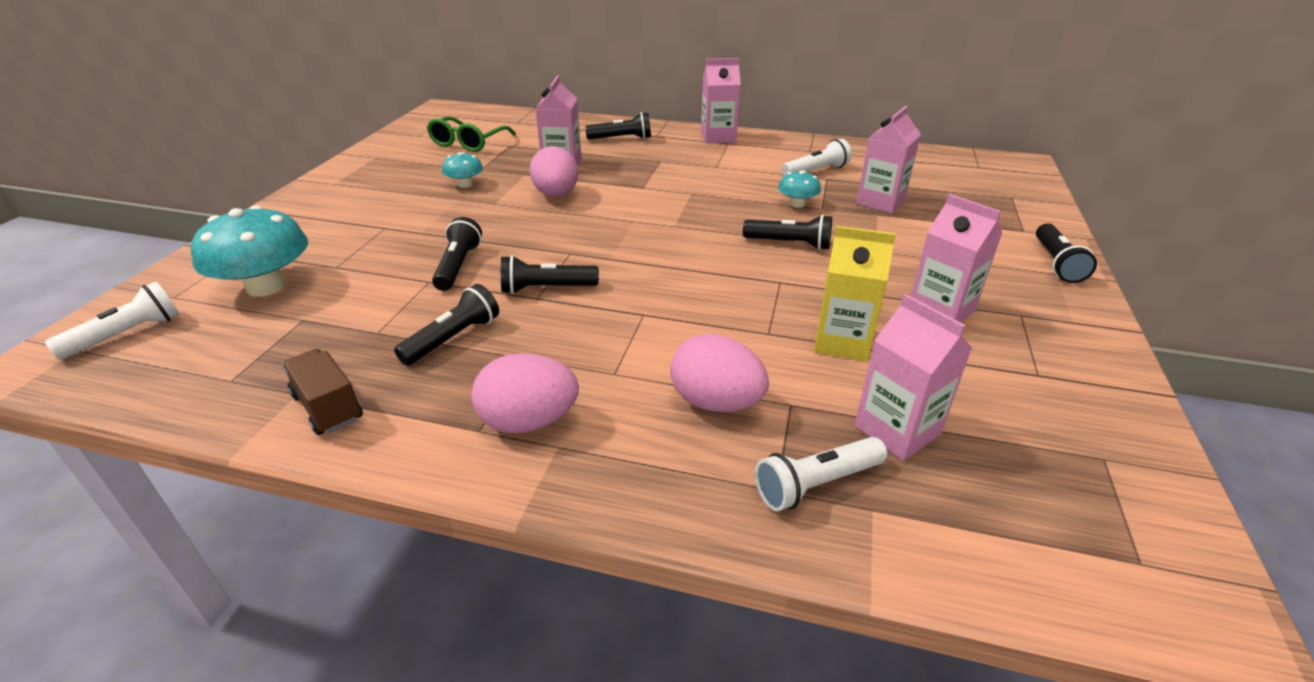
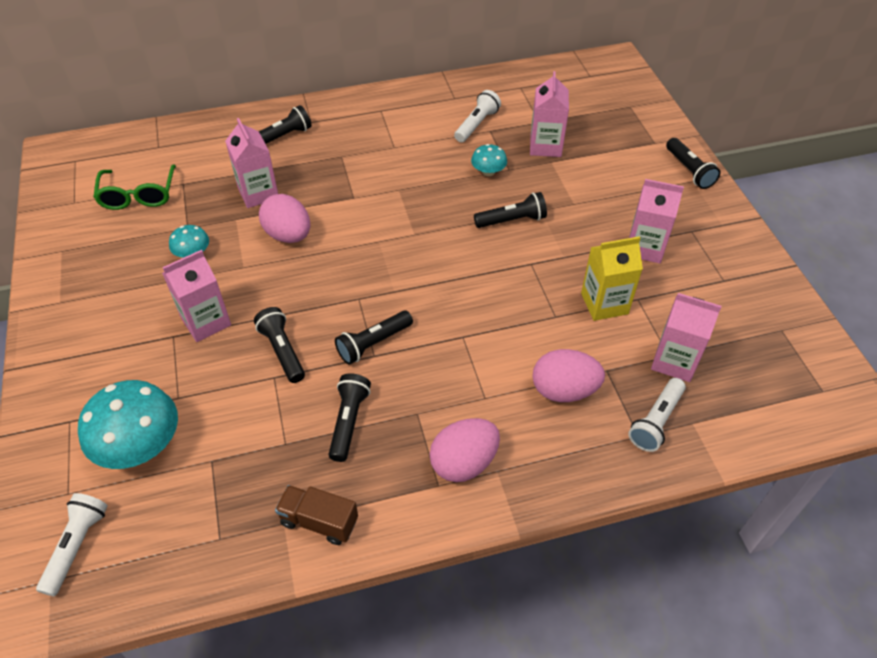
camera: 30 degrees left, 15 degrees up
(718, 137) = (366, 105): pink carton -> pink carton (206, 321)

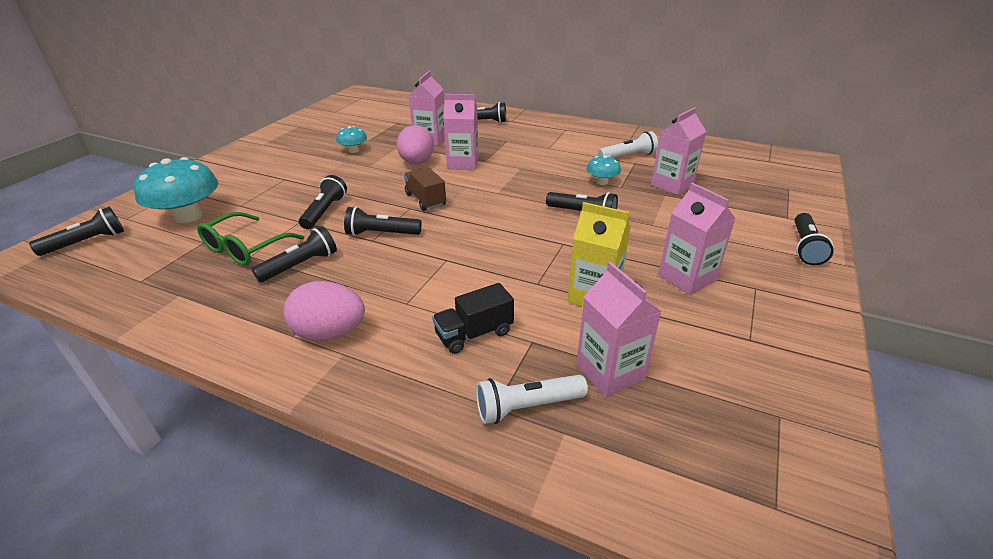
camera: 40 degrees right, 15 degrees down
(77, 546) = (87, 242): white flashlight -> black flashlight
(138, 195) = (367, 119): green glasses -> green glasses (245, 248)
(206, 321) = (310, 180): pink carton -> pink carton (463, 163)
(319, 521) = (196, 307): brown truck -> brown truck (425, 200)
(564, 390) = (474, 334): pink egg -> black truck

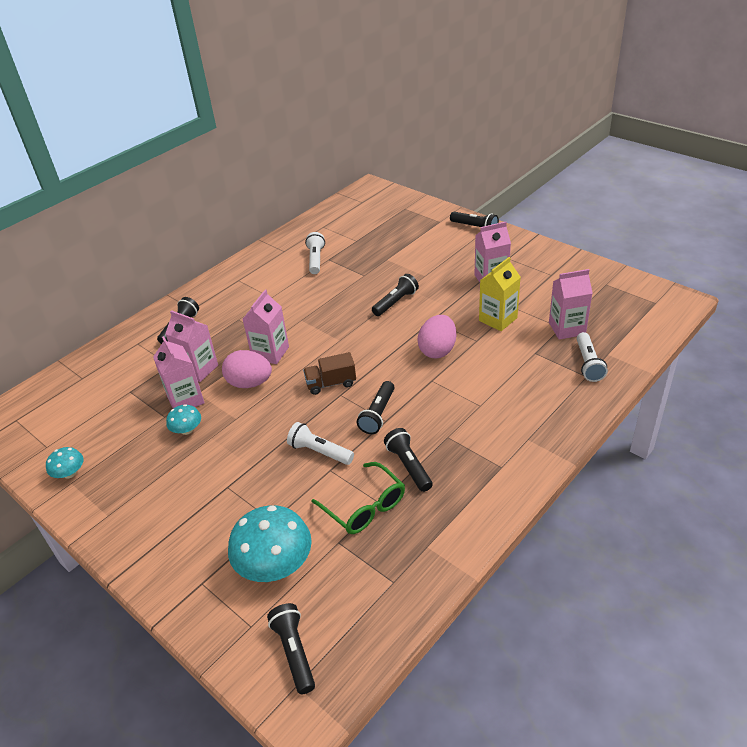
camera: 70 degrees left, 5 degrees up
(325, 211) = (320, 452): black flashlight -> white flashlight
(330, 333) = (504, 446): pink egg -> pink egg (437, 350)
(474, 334) = (522, 376): black truck -> none
(602, 182) = (352, 282): turquoise mushroom -> turquoise mushroom (69, 473)
(672, 185) = (374, 252): pink carton -> pink carton (185, 400)

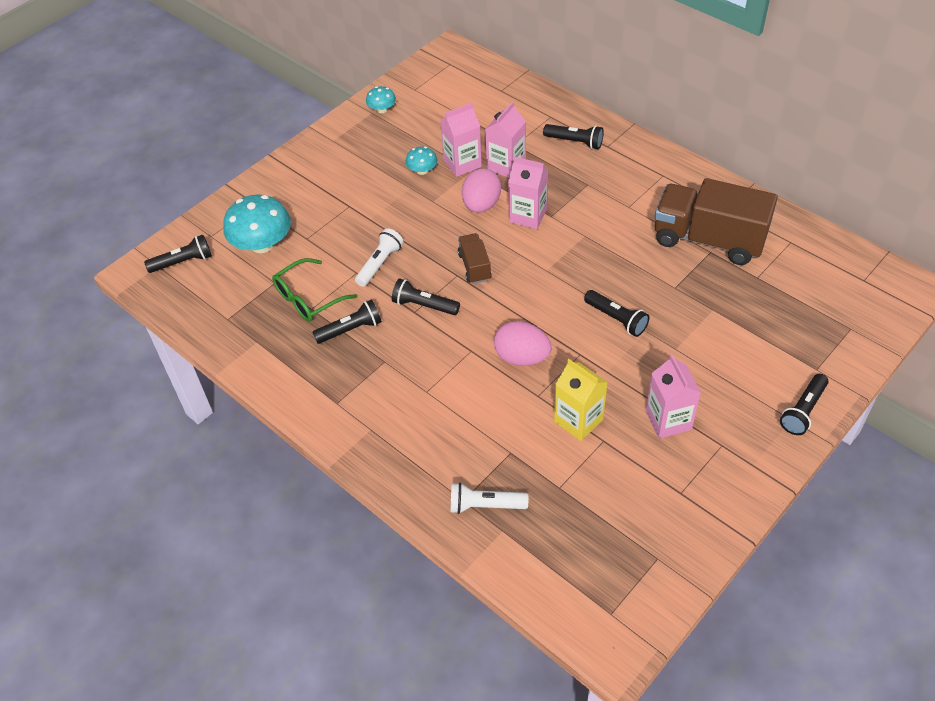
camera: 90 degrees right, 10 degrees up
(316, 260) = (708, 240): white flashlight -> brown truck
(567, 328) = (556, 493): pink carton -> none

